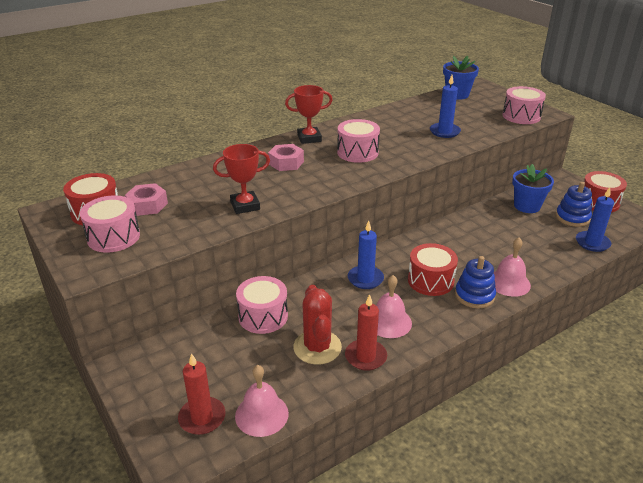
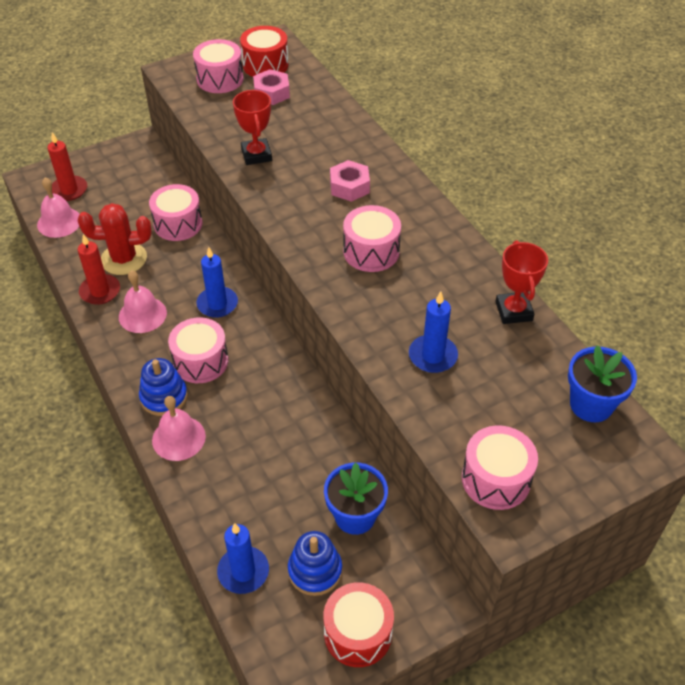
camera: 95 degrees right, 15 degrees up
(309, 138) = (417, 209): red trophy -> red trophy (514, 311)
(430, 281) = (201, 361): red drum -> pink drum

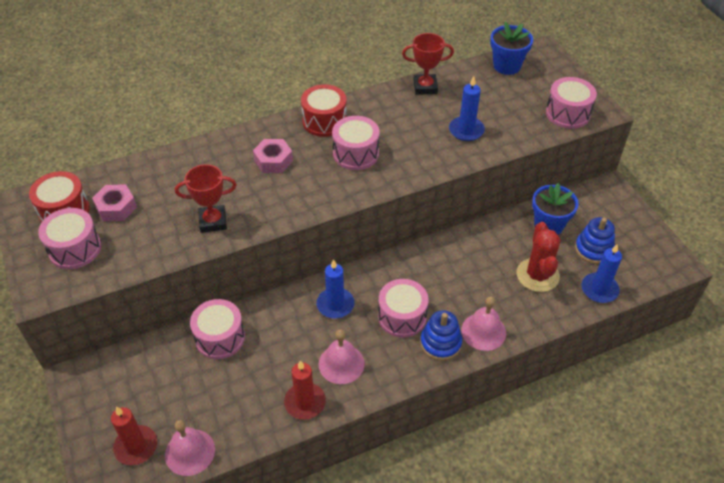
camera: 85 degrees left, 0 degrees up
(124, 259) = (262, 384): red cactus -> red cactus (537, 275)
(358, 633) = (635, 230): red drum -> red drum (324, 121)

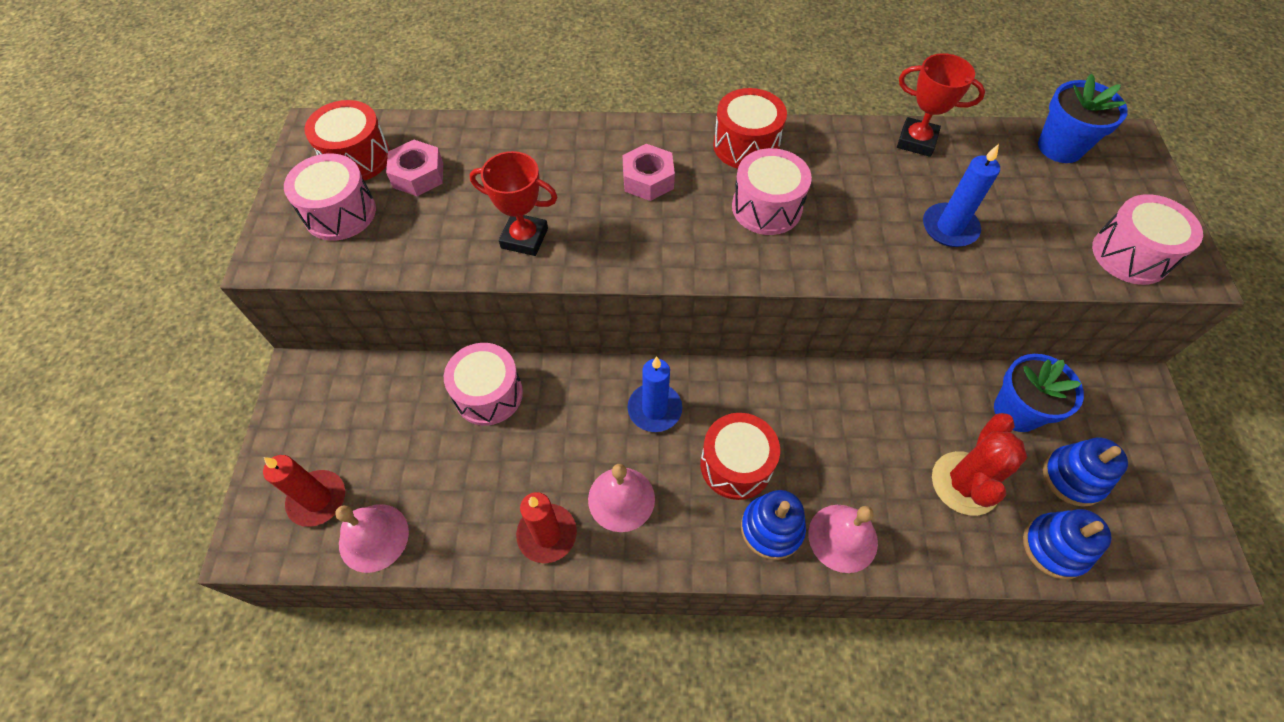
camera: 25 degrees right, 10 degrees up
(402, 317) = (736, 465): pink drum -> red drum
(599, 289) = (1054, 547): blue candle -> blue stacking toy

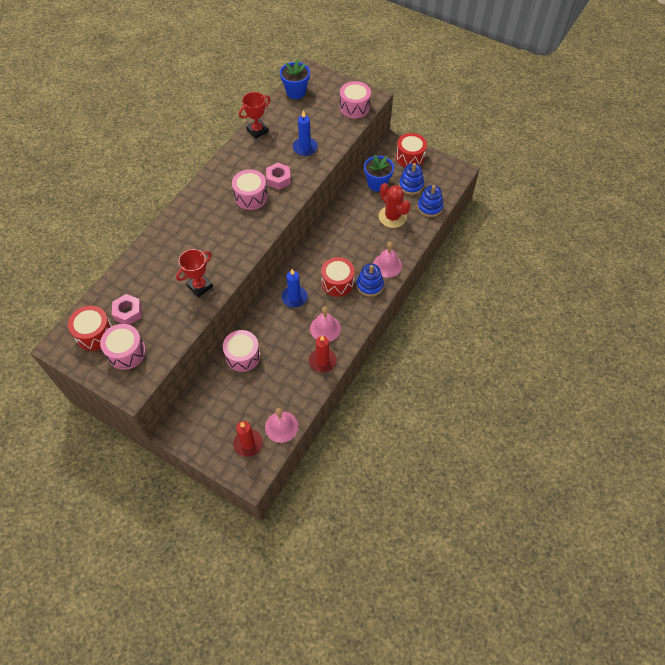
camera: 60 degrees left, 0 degrees up
(648, 179) = (203, 228): pink nut -> pink nut (278, 179)
(746, 145) = (213, 185): red drum -> red drum (410, 157)

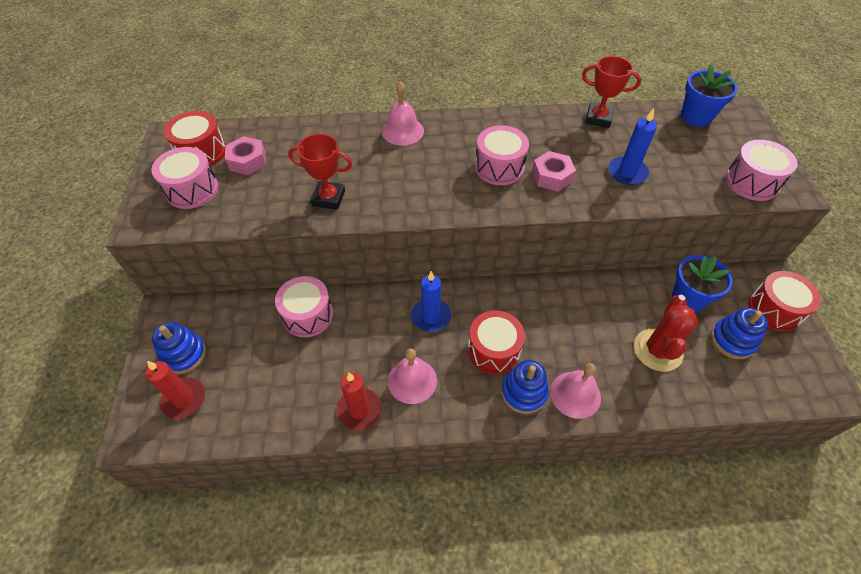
camera: 55 degrees right, 5 degrees down
(281, 426) = (229, 423): pink bell -> pink bell (402, 131)
(430, 207) = (725, 388): blue stacking toy -> blue stacking toy (184, 354)

